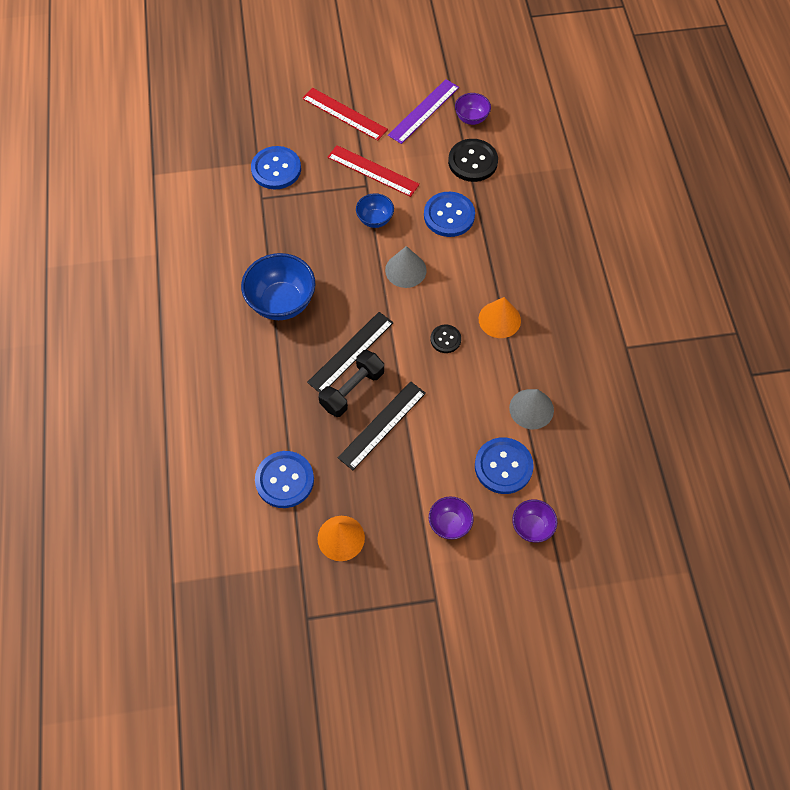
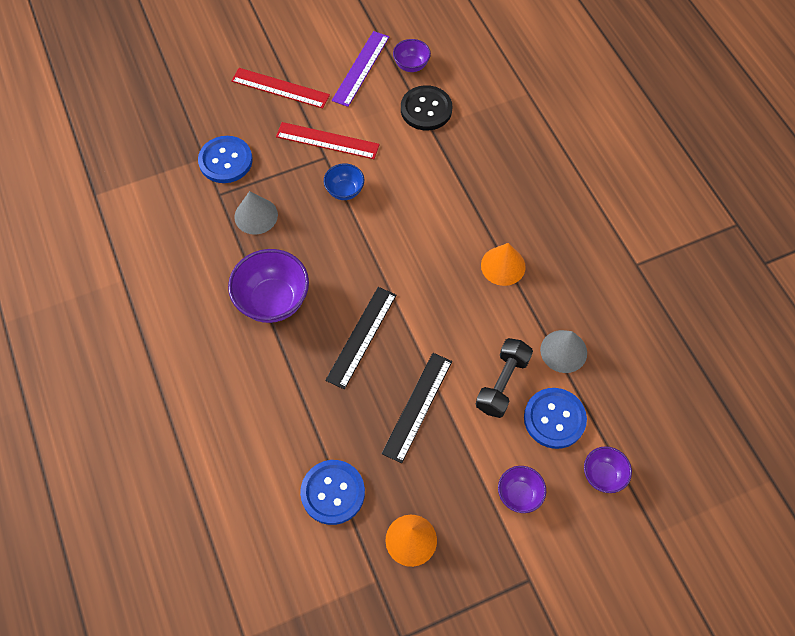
camera: 15 degrees left, 0 degrees up
(282, 302) = (273, 301): blue bowl -> purple bowl
(352, 390) = (375, 377): black dumbbell -> black dumbbell (502, 383)
(405, 270) = (392, 236): grey cone -> grey cone (256, 215)
(445, 339) = (455, 299): black button -> none
(449, 215) = (419, 170): blue button -> none

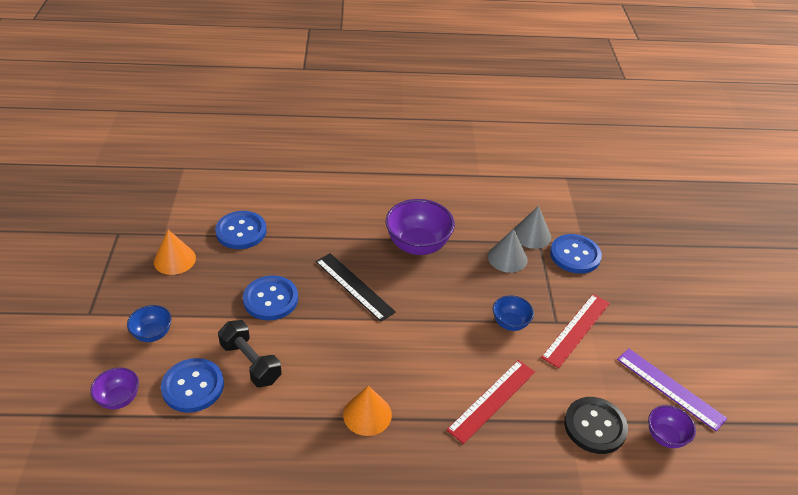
camera: 110 degrees right, 20 degrees down
(280, 88) = (655, 315): red ruler -> red ruler (492, 400)
(417, 406) = (271, 299): black ruler -> blue button
(519, 494) = (152, 334): purple bowl -> blue bowl
(563, 351) = (249, 424): grey cone -> grey cone (531, 235)

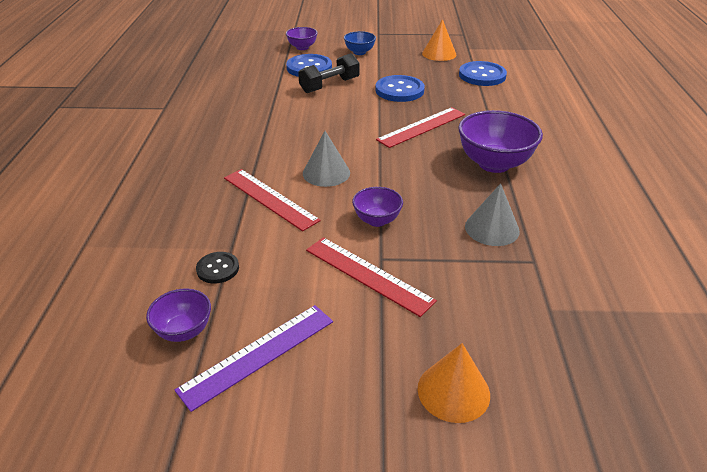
camera: 95 degrees right, 5 degrees down
(354, 286) = (421, 127): black ruler -> red ruler
(367, 414) = (268, 132): orange cone -> orange cone (453, 391)
(510, 323) = (377, 220): blue bowl -> purple bowl
(531, 235) = (547, 255): grey cone -> grey cone (326, 173)
(575, 255) = (517, 295): blue button -> none
(595, 426) = (218, 269): black button -> black button, size x0.56

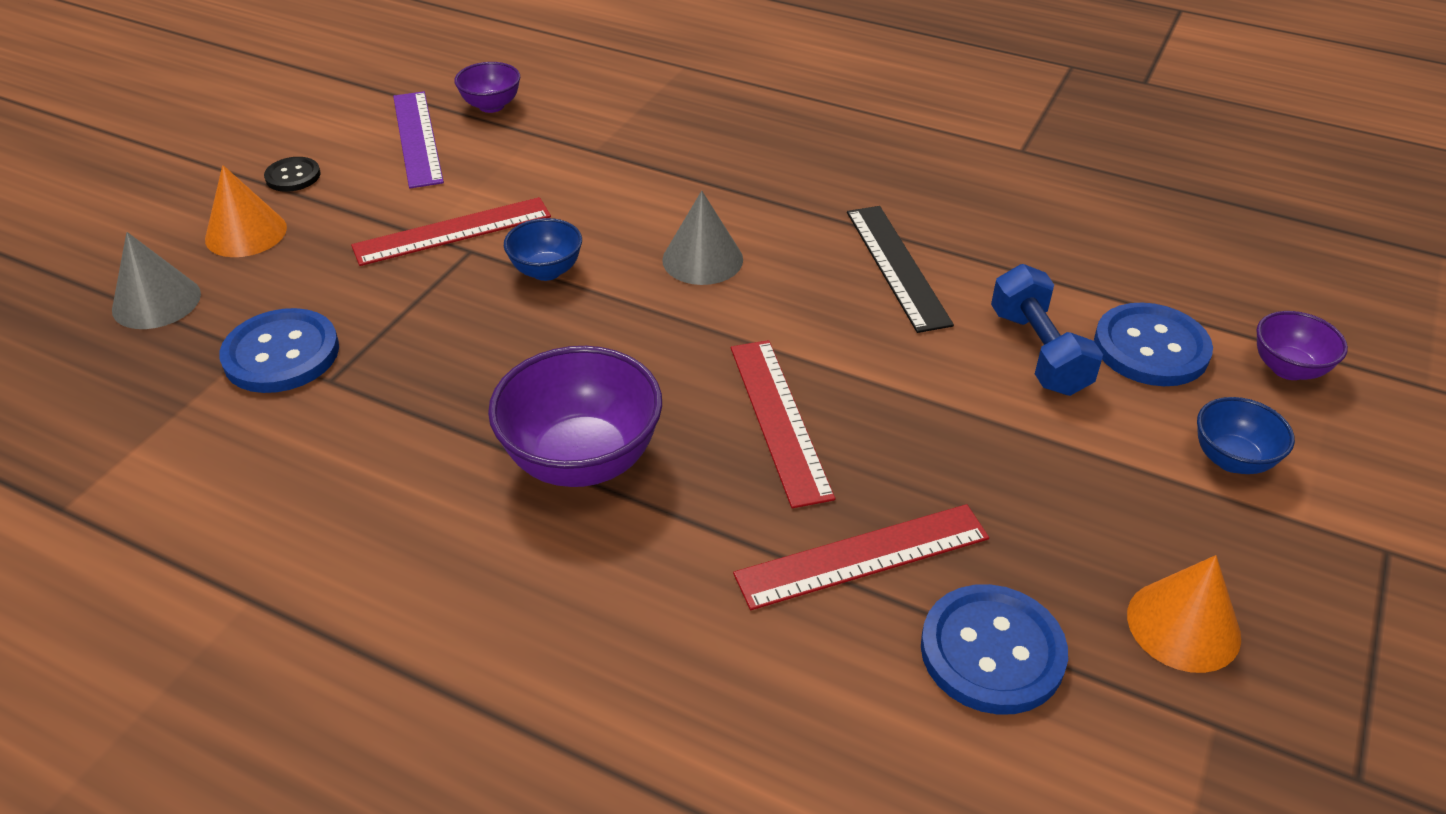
camera: 115 degrees right, 5 degrees up
(218, 269) = (566, 136): black button -> black button (293, 176)
(270, 198) = (675, 196): red ruler -> red ruler (862, 556)
(292, 121) = (896, 266): none -> black ruler
(329, 85) = (1038, 352): black dumbbell -> blue dumbbell
(377, 220) = (546, 271): purple bowl -> blue bowl
(399, 90) = (967, 450): blue button -> blue button (281, 354)
(492, 228) = (428, 372): grey cone -> grey cone (156, 301)

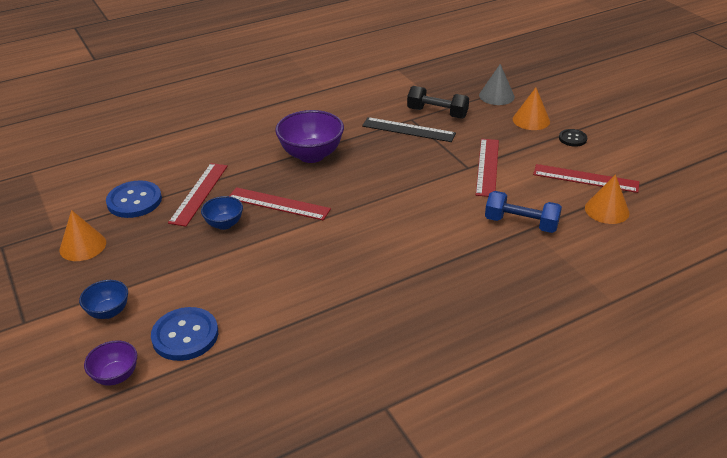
camera: 125 degrees right, 5 degrees down
(281, 354) = (437, 113): blue button -> black dumbbell
(417, 138) = (585, 178): purple ruler -> red ruler
(491, 106) = (607, 210): purple bowl -> orange cone
(546, 271) = (433, 181): blue bowl -> blue bowl (224, 224)
(702, 259) = (399, 226): grey cone -> none
(896, 266) = (331, 284): black ruler -> black ruler (408, 130)
(1038, 352) = (227, 295): blue dumbbell -> blue dumbbell (521, 223)

